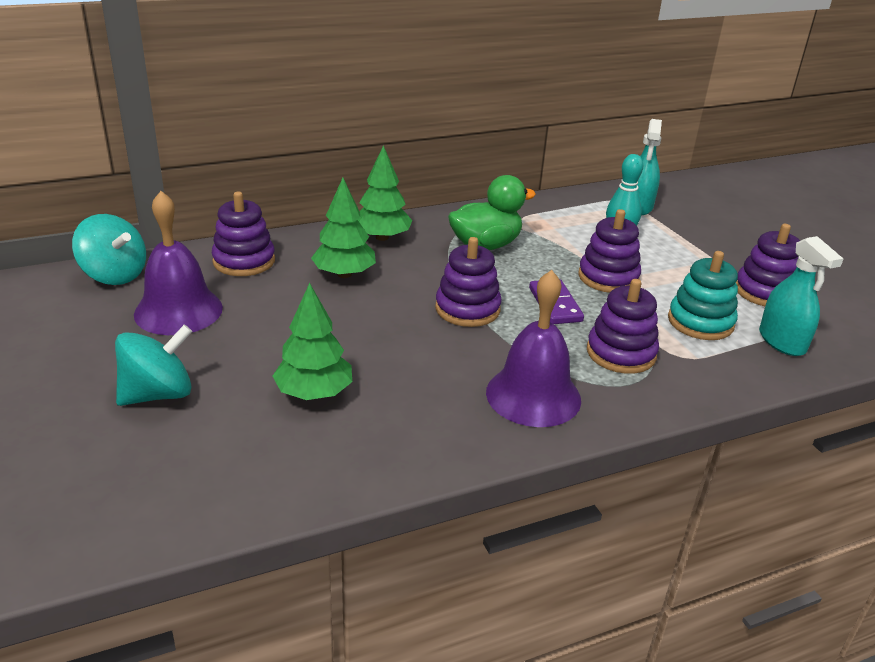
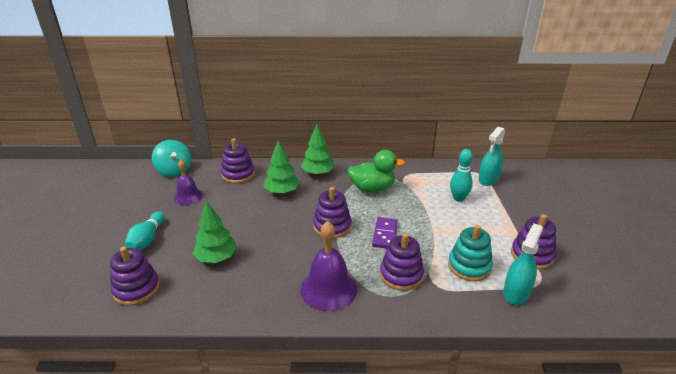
camera: 25 degrees right, 0 degrees up
(158, 394) = (147, 240): turquoise spinning top -> turquoise bowling pin
(178, 311) = (188, 196): purple bell -> purple bell, size x0.63
(608, 277) = (431, 223): purple stacking toy -> purple stacking toy (136, 289)
(782, 341) = (516, 293): turquoise spray bottle -> turquoise spray bottle turned 150 degrees counterclockwise

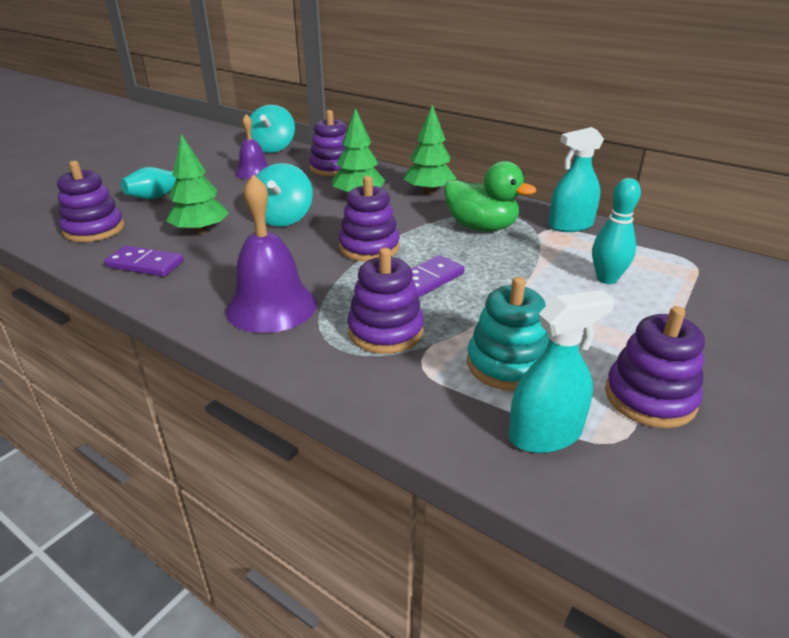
camera: 35 degrees right, 0 degrees up
(214, 297) = (145, 264): none -> purple domino
(257, 226) = (283, 218): none -> turquoise spinning top
(488, 179) = (698, 273): turquoise spray bottle -> turquoise spray bottle (570, 225)

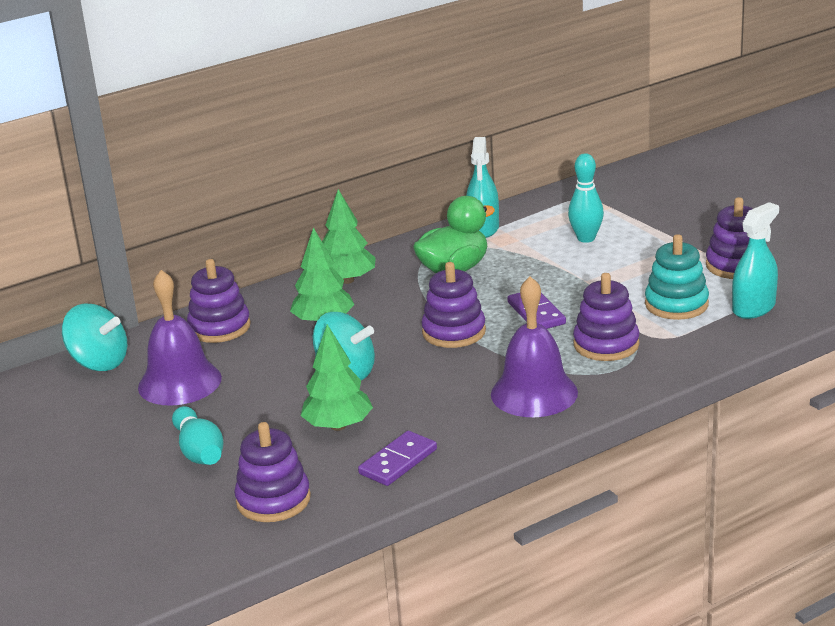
camera: 65 degrees left, 5 degrees down
(254, 172) = (179, 382): purple bell -> purple bell, size x1.58
(545, 434) = (753, 308): turquoise spray bottle -> turquoise spray bottle turned 45 degrees clockwise

